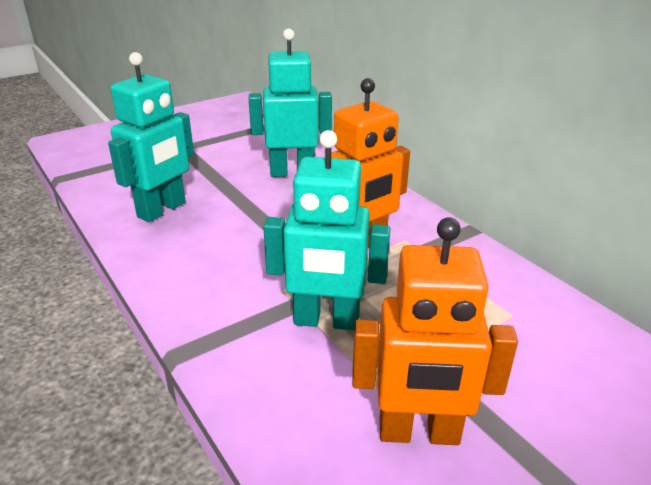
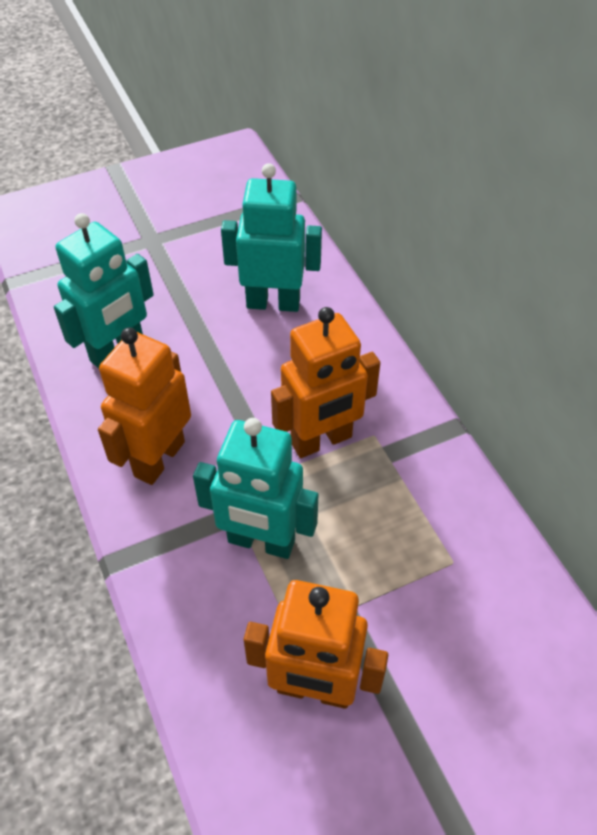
camera: 10 degrees right, 20 degrees up
(212, 273) = (158, 458): none -> orange robot

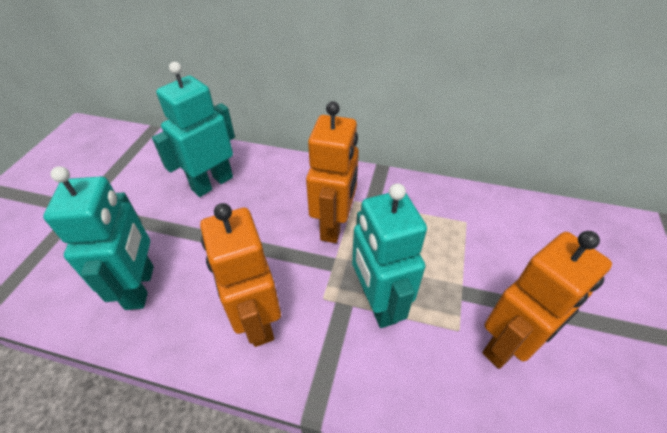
camera: 50 degrees left, 5 degrees down
(261, 542) = (378, 303): turquoise robot -> turquoise robot turned 105 degrees clockwise

